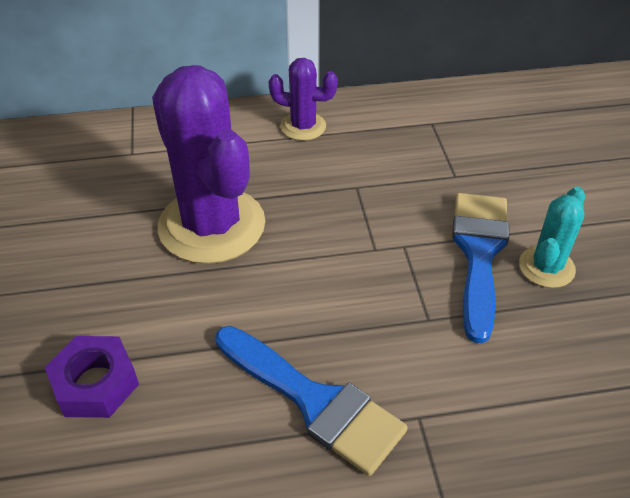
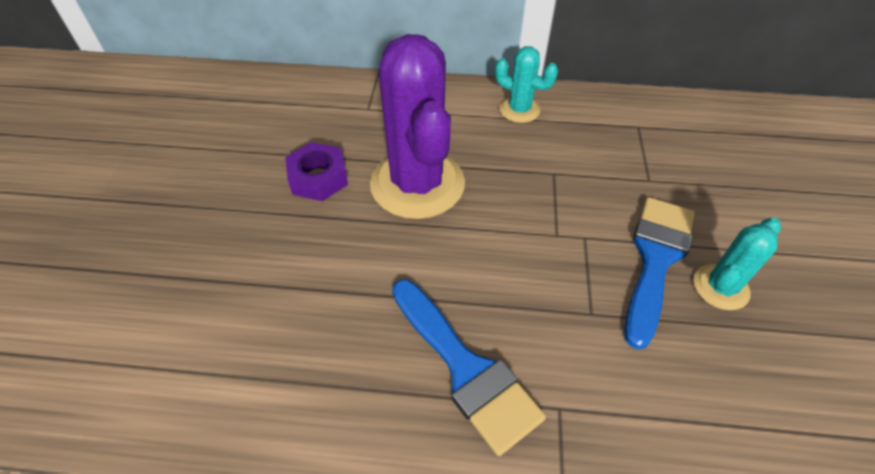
camera: 15 degrees right, 5 degrees up
(95, 383) = (283, 305): purple nut -> purple nut (318, 178)
(303, 126) = (519, 110): purple cactus -> turquoise cactus

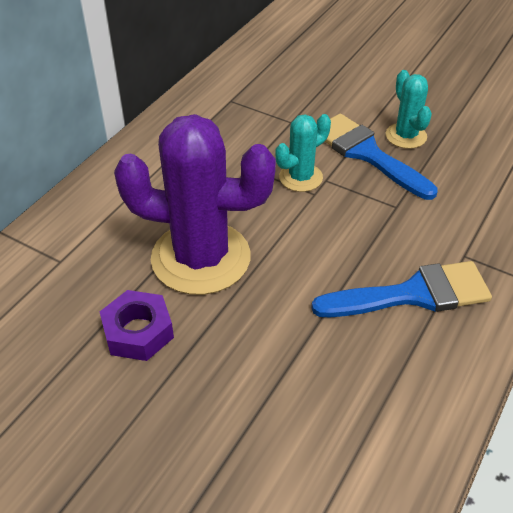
camera: 65 degrees left, 5 degrees down
(519, 110) = (156, 156): turquoise cactus -> turquoise cactus (300, 177)

